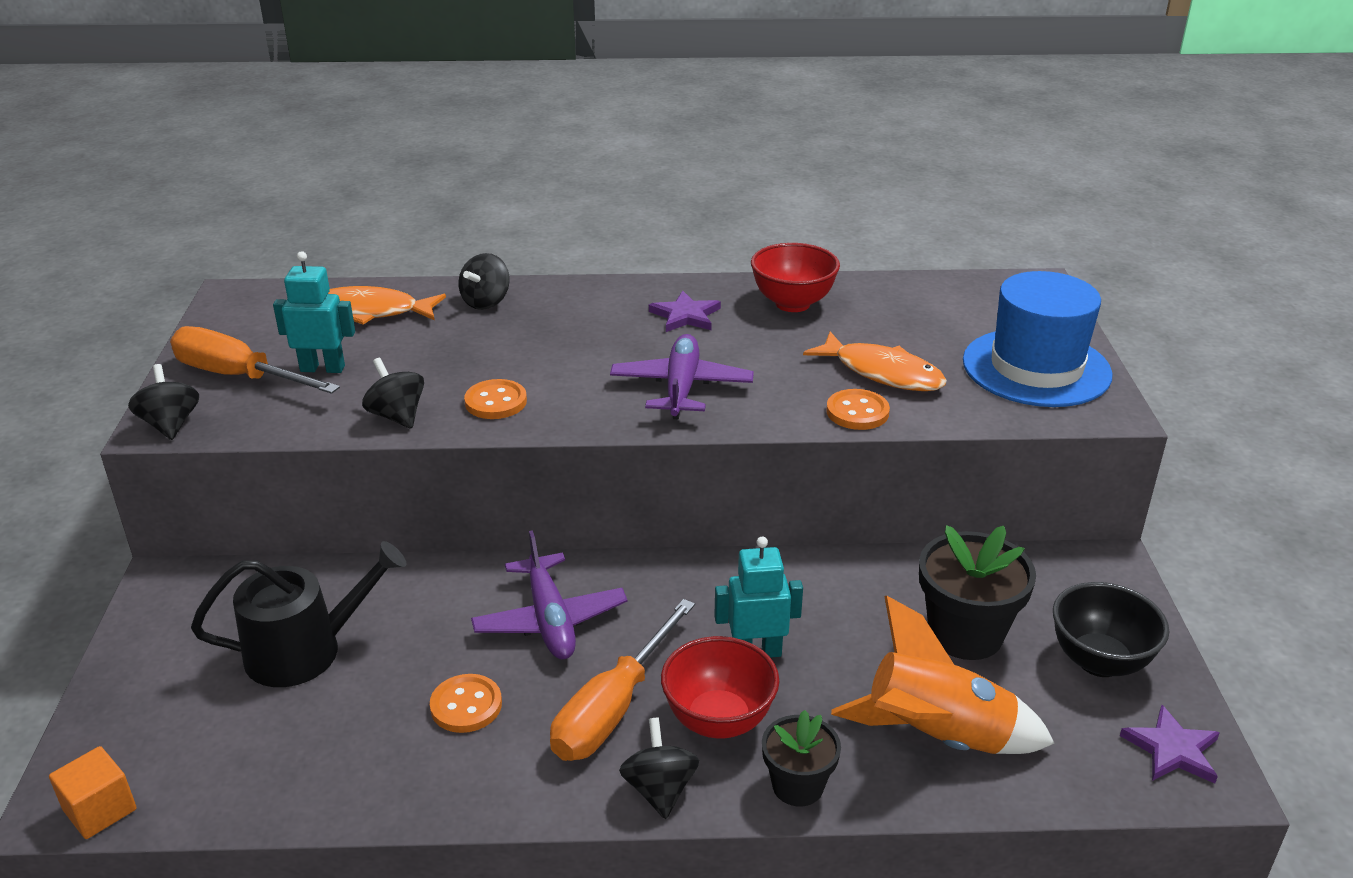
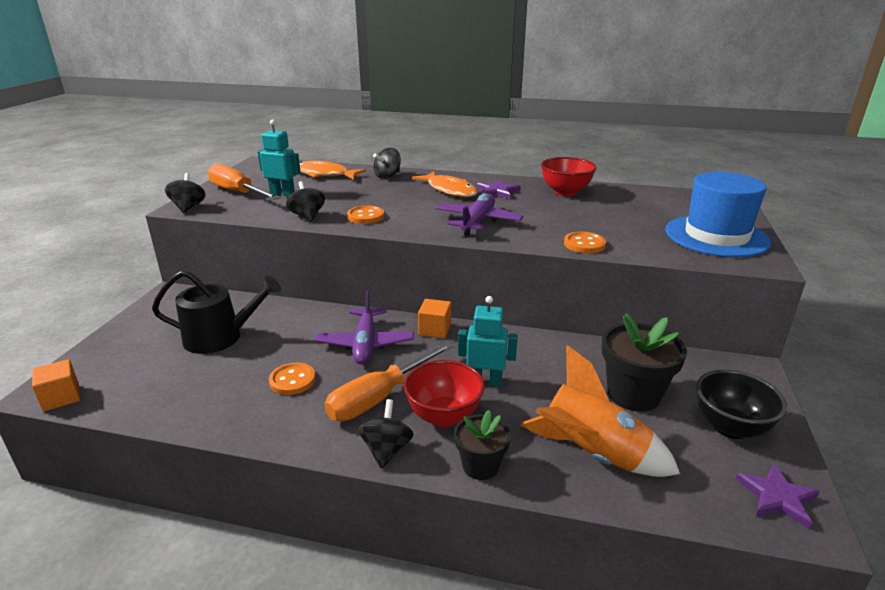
camera: 15 degrees right, 5 degrees down
(647, 575) = (435, 330): none -> orange cube
(882, 373) = (609, 228): orange fish -> orange fish (449, 190)

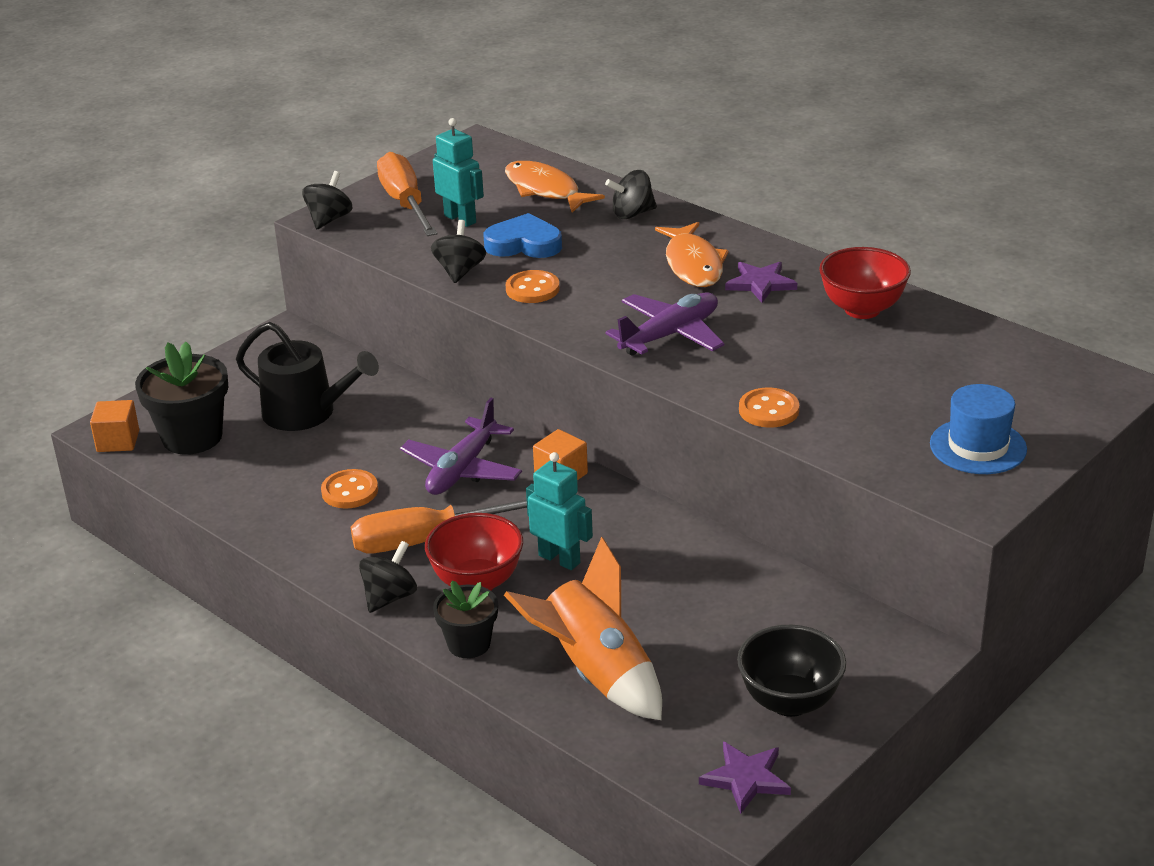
camera: 30 degrees right, 5 degrees up
(336, 198) = (524, 244): none -> blue heart
(633, 394) = (720, 629): black flower pot -> black flower pot (192, 437)
(716, 236) = (978, 446): blue hat -> blue hat, size x0.62

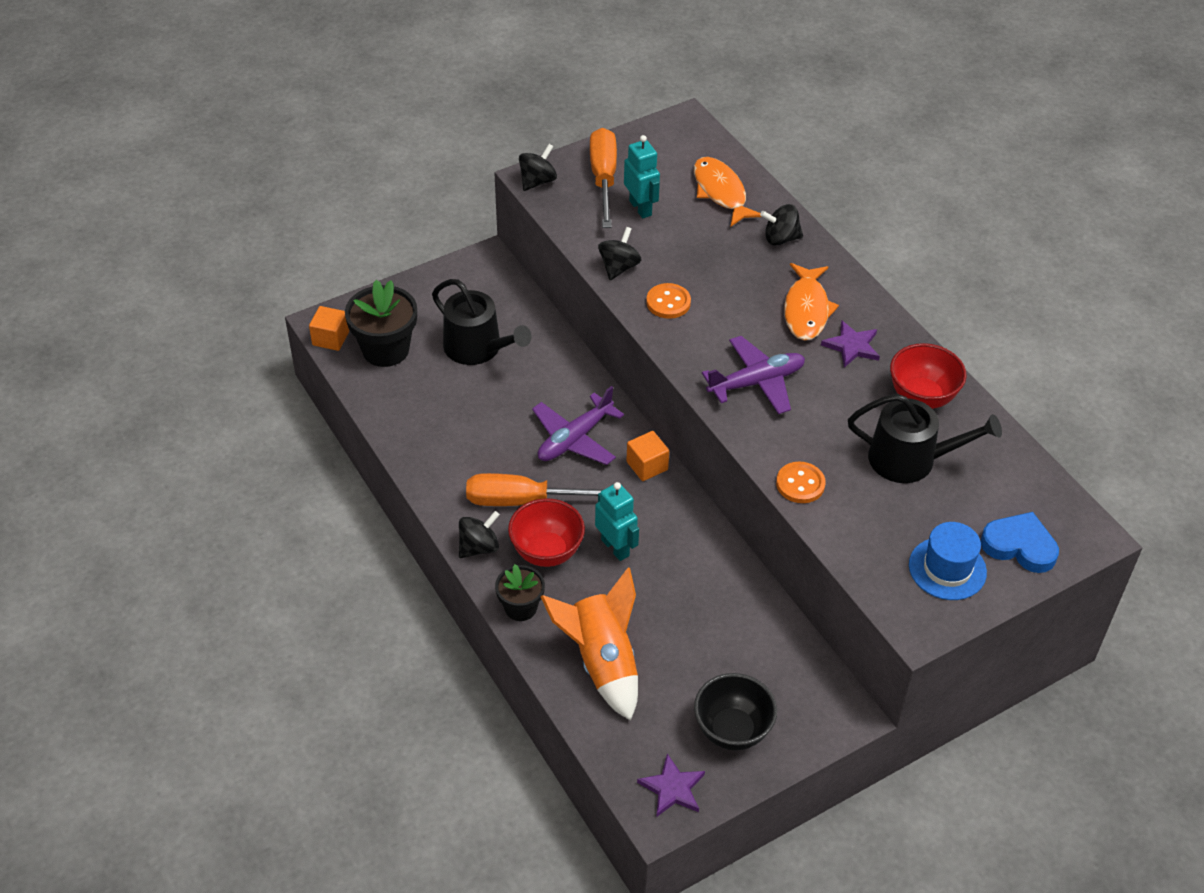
camera: 15 degrees right, 15 degrees up
(350, 491) = (484, 436): orange button -> none
(524, 244) = (680, 250): blue heart -> blue heart (1019, 546)
(880, 363) = (910, 459): none -> black watering can

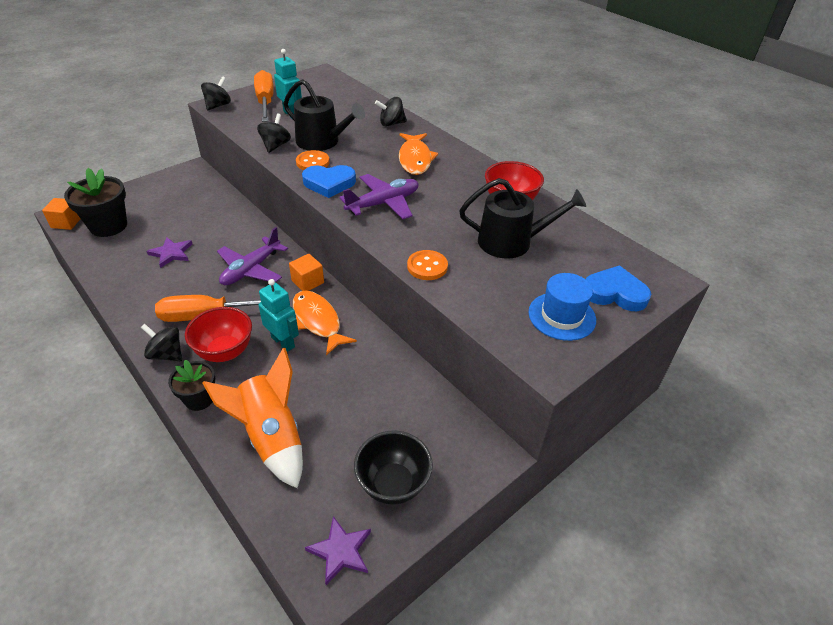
camera: 10 degrees left, 5 degrees down
(478, 348) = (180, 219): black watering can -> black watering can (322, 142)
(479, 547) = (166, 354): black spinning top -> black spinning top turned 105 degrees counterclockwise
(688, 342) = (329, 183): none -> blue heart
(721, 192) = (347, 104): orange fish -> orange fish (318, 321)
(852, 346) = (452, 177): purple star -> purple star (171, 253)

